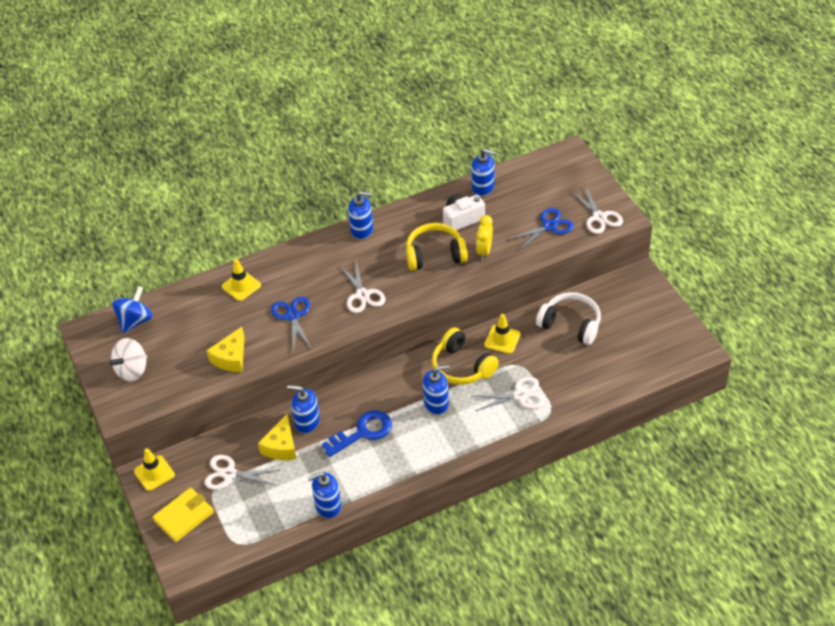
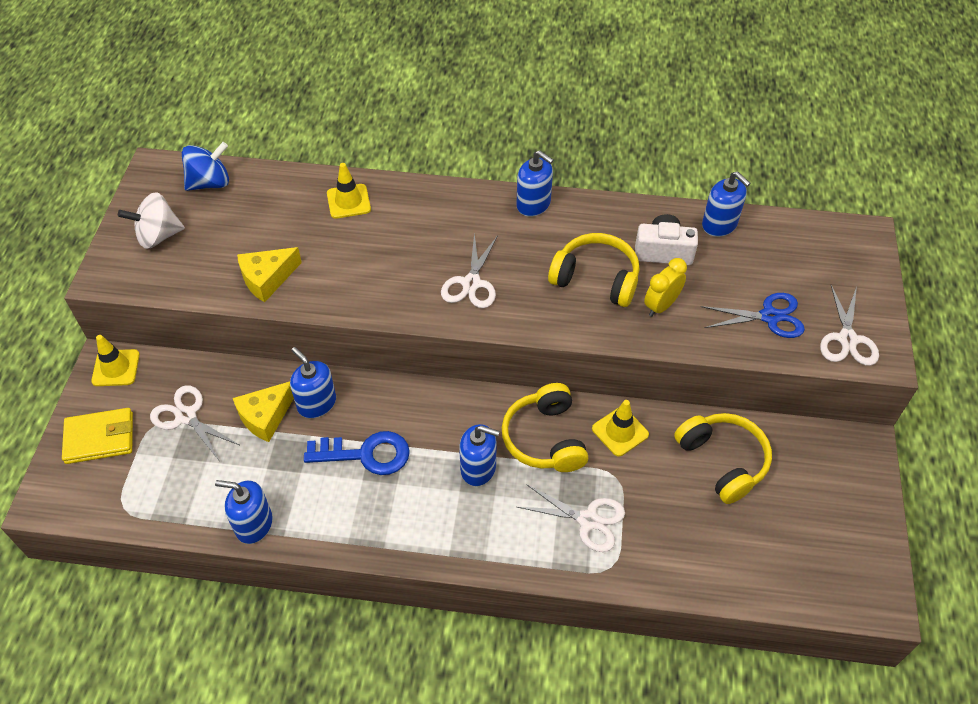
camera: 30 degrees right, 5 degrees up
(293, 316) = (373, 266): blue scissors -> none
(571, 324) = (723, 461): white headphones -> yellow headphones

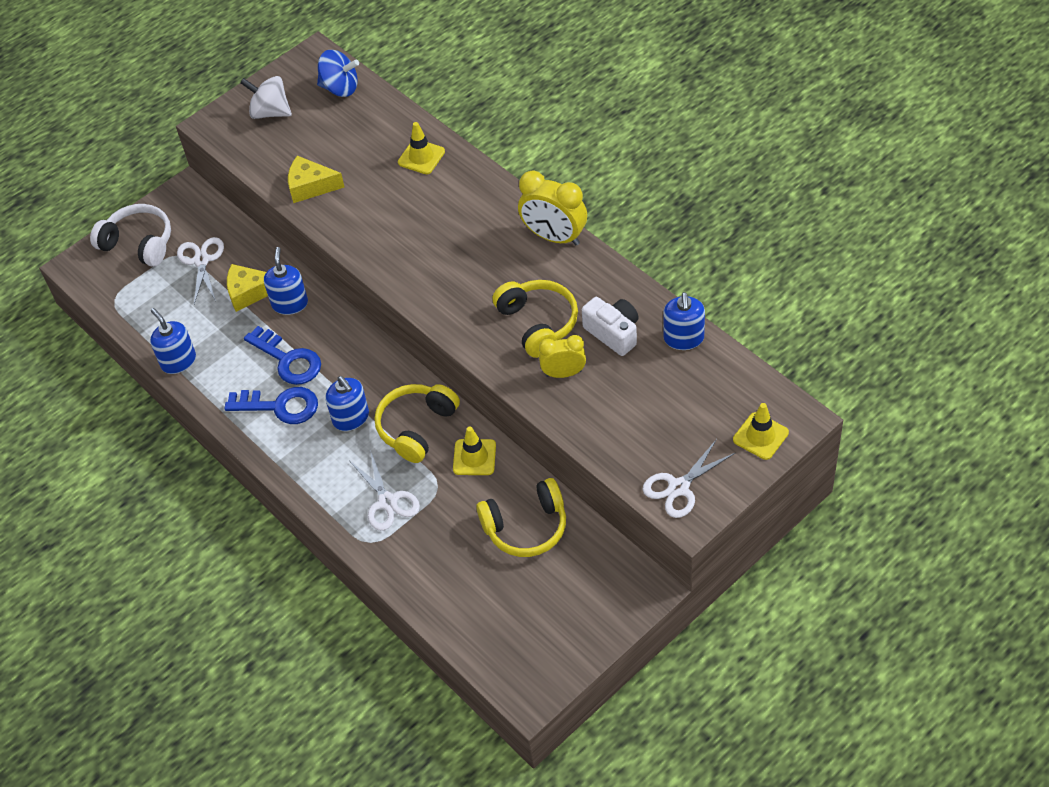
camera: 45 degrees right, 0 degrees up
(100, 438) = (139, 243): yellow wallet -> white headphones
(116, 368) = (188, 199): yellow traffic cone -> yellow traffic cone (760, 436)
(401, 501) = (280, 406): none -> blue key
(471, 283) = (444, 272): white scissors -> none
(533, 204) = (554, 237): blue soap dispenser -> yellow clock
(723, 461) = (526, 527): yellow headphones -> yellow headphones turned 60 degrees clockwise
(769, 317) = (638, 433): blue scissors -> none

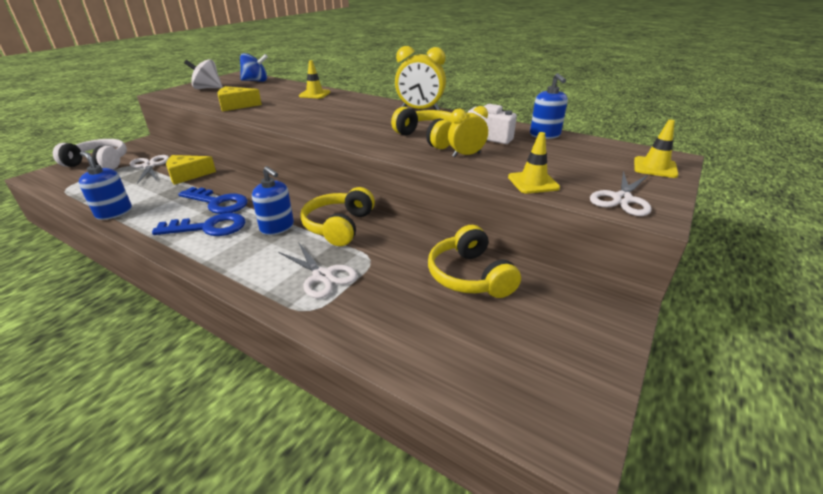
camera: 20 degrees left, 20 degrees down
(290, 303) = (221, 177): blue soap dispenser -> none
(474, 457) = (398, 237): yellow traffic cone -> yellow traffic cone (533, 182)
(526, 527) = (469, 276): yellow headphones -> yellow headphones turned 105 degrees clockwise

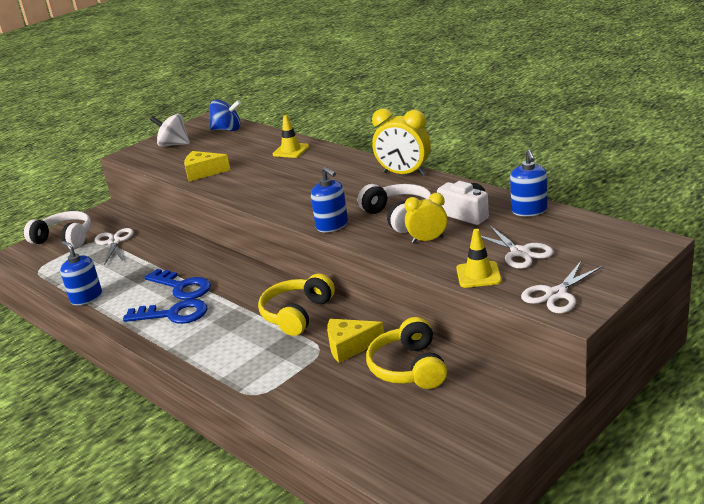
camera: 15 degrees right, 5 degrees down
(187, 175) = (152, 254): yellow cheese -> yellow cheese (350, 346)
(277, 227) = (237, 315): blue soap dispenser -> blue soap dispenser (332, 225)
(322, 276) = (272, 364): white scissors -> white scissors (520, 252)
(430, 137) = (399, 216): yellow headphones -> white headphones
(655, 167) = (622, 255): yellow traffic cone -> none

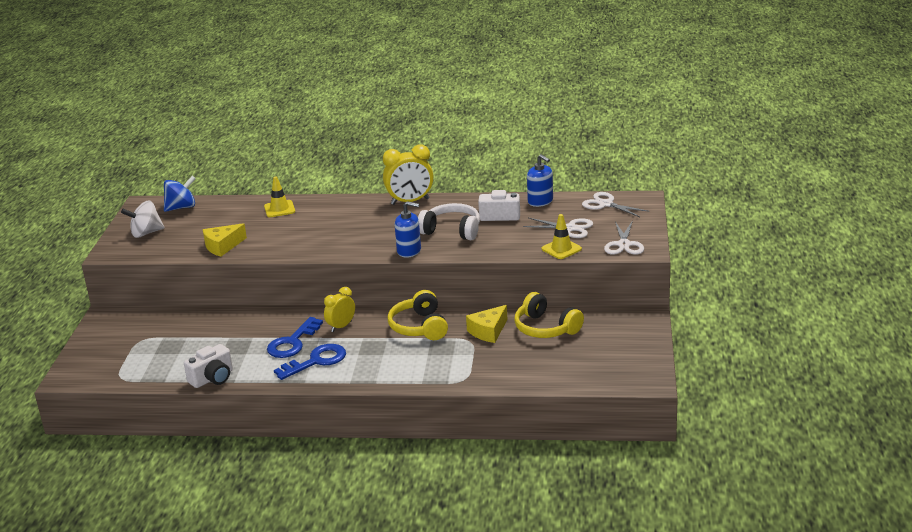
camera: 40 degrees left, 0 degrees up
(64, 238) = (102, 348): white headphones -> none
(86, 297) = (213, 378): blue soap dispenser -> white camera
(114, 242) = (163, 334): white scissors -> white scissors (606, 204)
(182, 287) = (292, 342): blue key -> blue key turned 120 degrees clockwise
(427, 240) = (496, 239): yellow clock -> yellow clock (341, 326)

